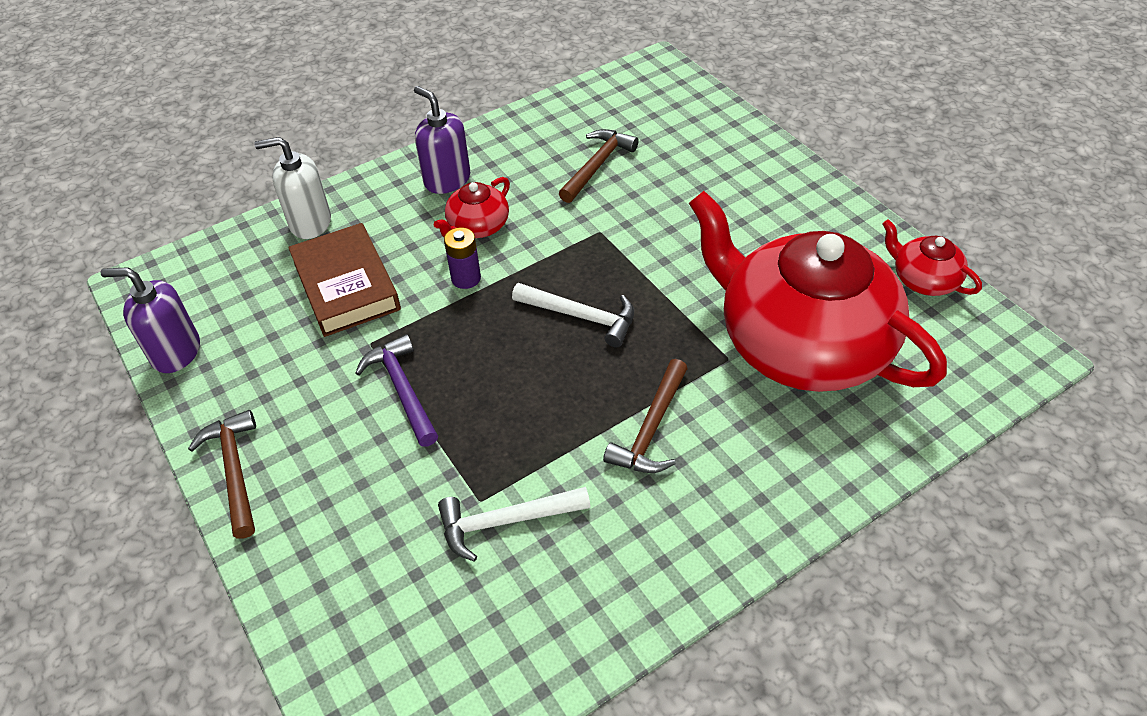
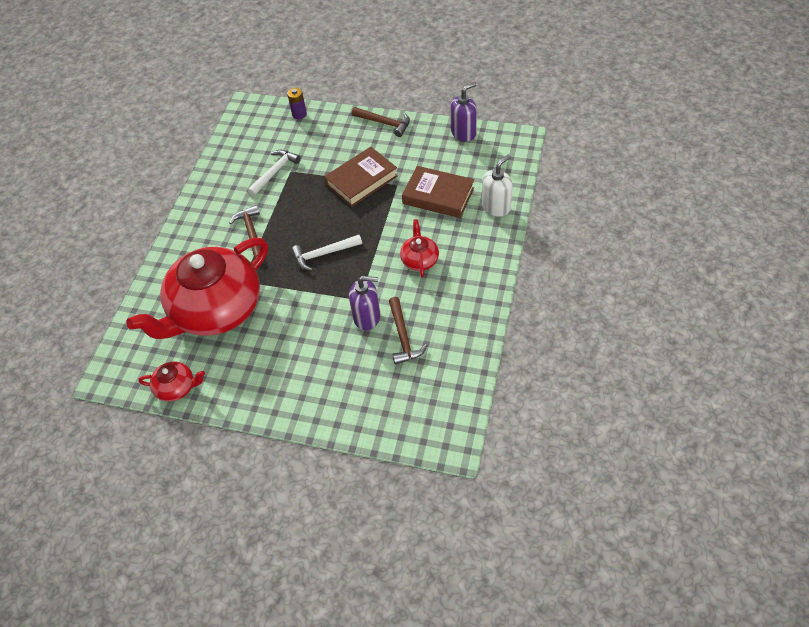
camera: 140 degrees right, 5 degrees up
(402, 390) = (361, 180): purple hammer -> brown book
(447, 180) = (467, 271): purple soap dispenser -> purple soap dispenser (367, 317)
(466, 278) = (393, 234): purple battery -> purple battery (299, 114)
(801, 344) = (216, 309): red teapot -> red teapot turned 135 degrees clockwise

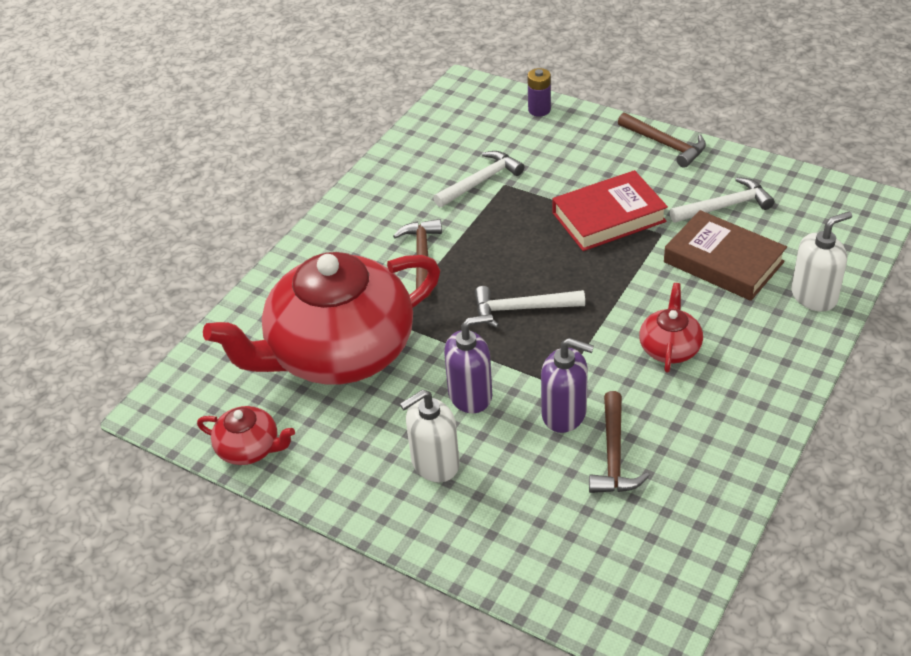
camera: 15 degrees right, 10 degrees down
(297, 368) = (435, 463): none -> white soap dispenser
(361, 180) = (608, 217): brown book -> red book
(430, 158) = (725, 206): none -> white hammer
(463, 133) = (787, 180): purple soap dispenser -> purple soap dispenser (470, 395)

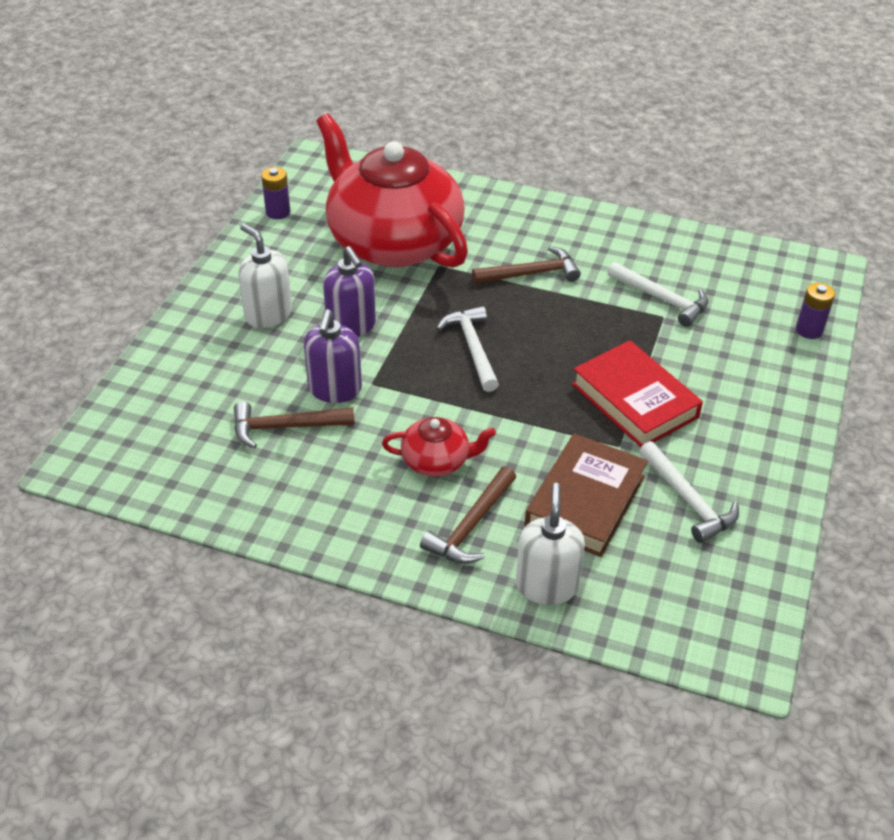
camera: 75 degrees right, 0 degrees up
(249, 448) = (278, 212): red teapot -> purple battery
(665, 144) = (789, 441): brown hammer -> brown hammer (471, 526)
(814, 296) = (546, 585): white soap dispenser -> white soap dispenser turned 135 degrees counterclockwise

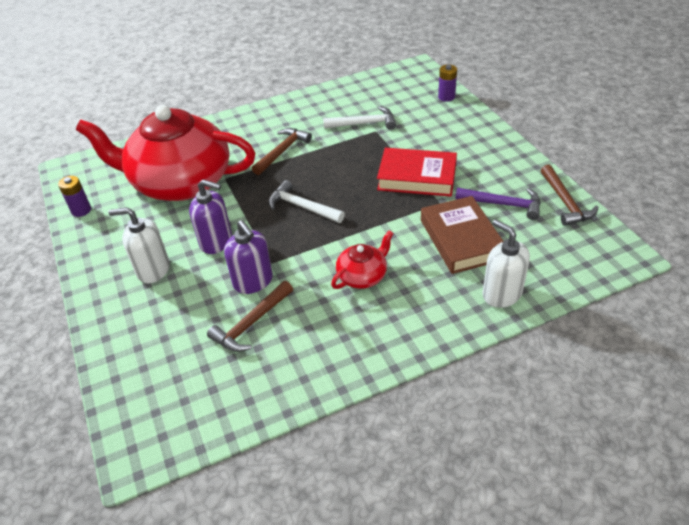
camera: 40 degrees left, 0 degrees up
(471, 526) = (426, 294): brown hammer -> brown hammer (565, 202)
(688, 500) = (503, 204): white hammer -> purple hammer

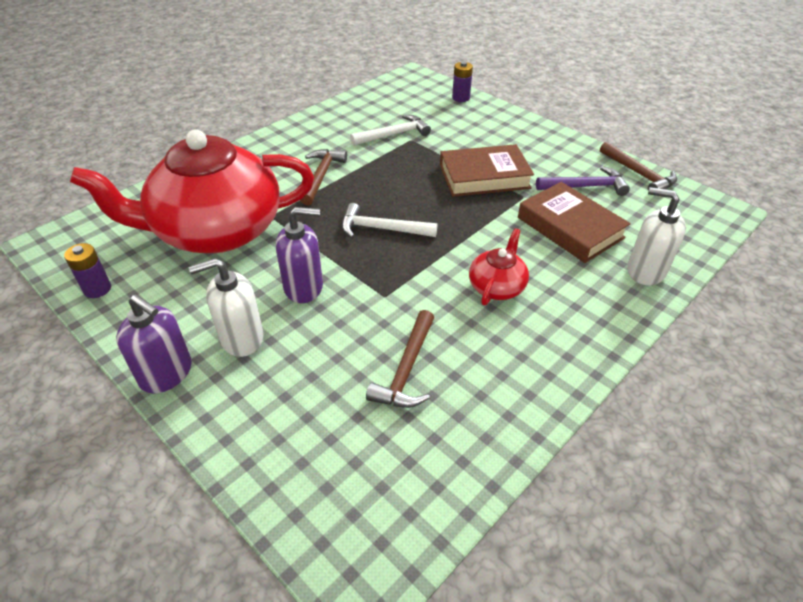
camera: 25 degrees left, 0 degrees up
(253, 281) = (378, 321): purple soap dispenser -> purple soap dispenser (166, 373)
(417, 177) = (484, 176): red book -> brown book

